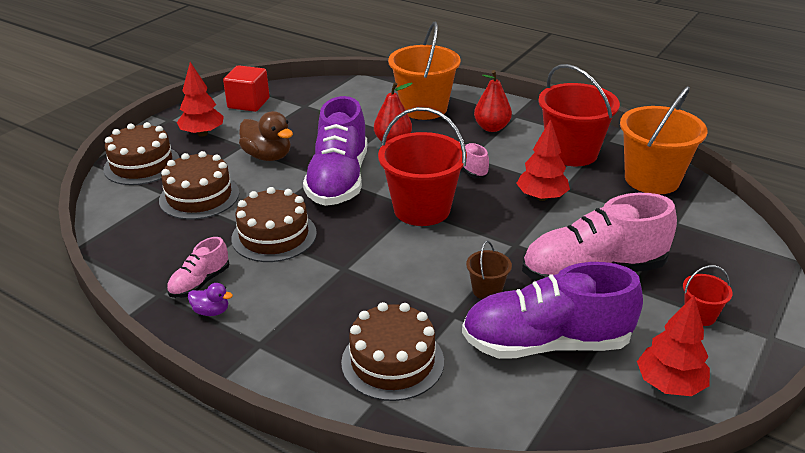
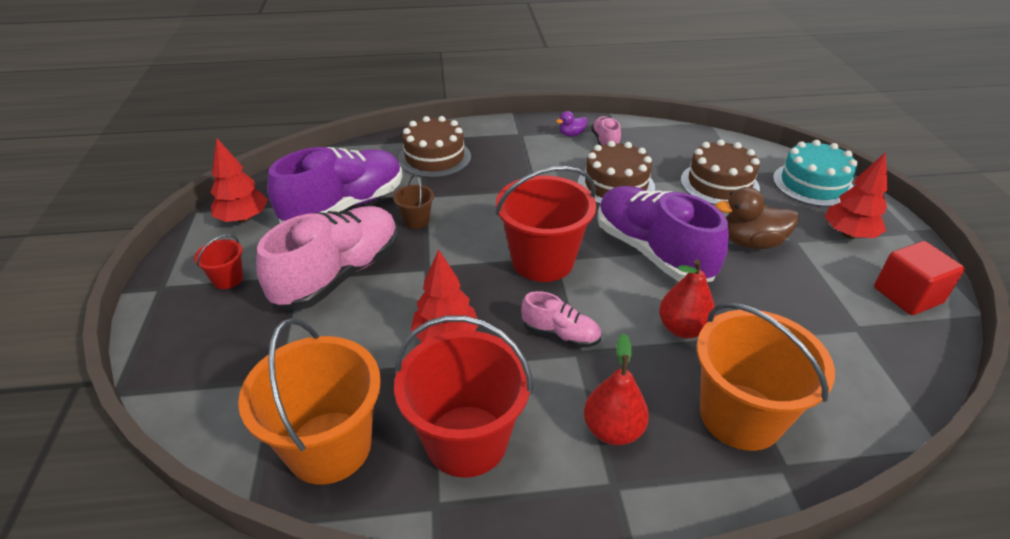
camera: 140 degrees right, 5 degrees up
(142, 165) = (813, 184): brown cake -> turquoise cake

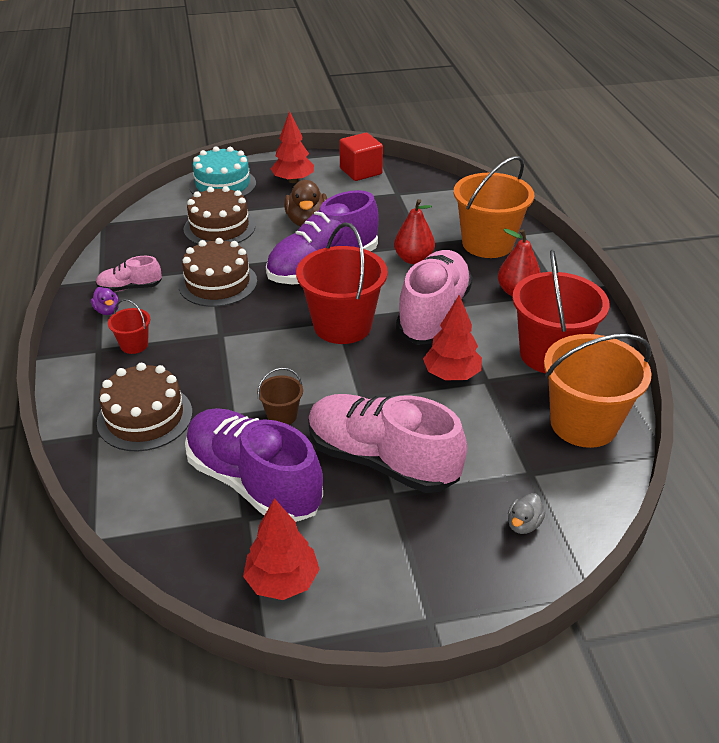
camera: 95 degrees left, 0 degrees up
(216, 361) = (523, 524): none -> grey duck
(228, 279) = (403, 556): red bucket -> red bucket (134, 345)
(560, 334) = (433, 314): pink shoe -> pink shoe, size x2.09

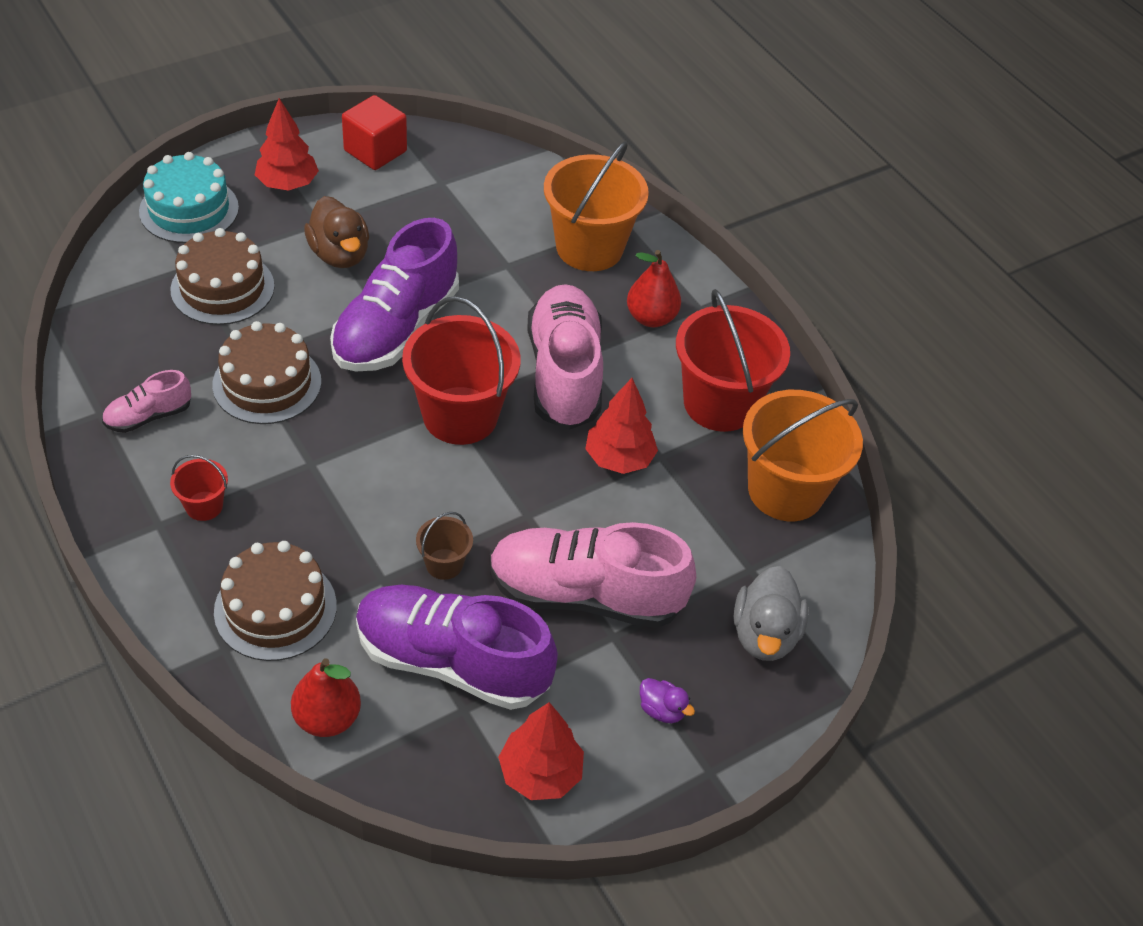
camera: 25 degrees left, 10 degrees up
(107, 311) = (137, 460): purple duck -> purple duck (662, 710)
(413, 259) = (506, 291): red pear -> red pear (327, 718)
(523, 524) = (764, 634): grey duck -> grey duck, size x1.90

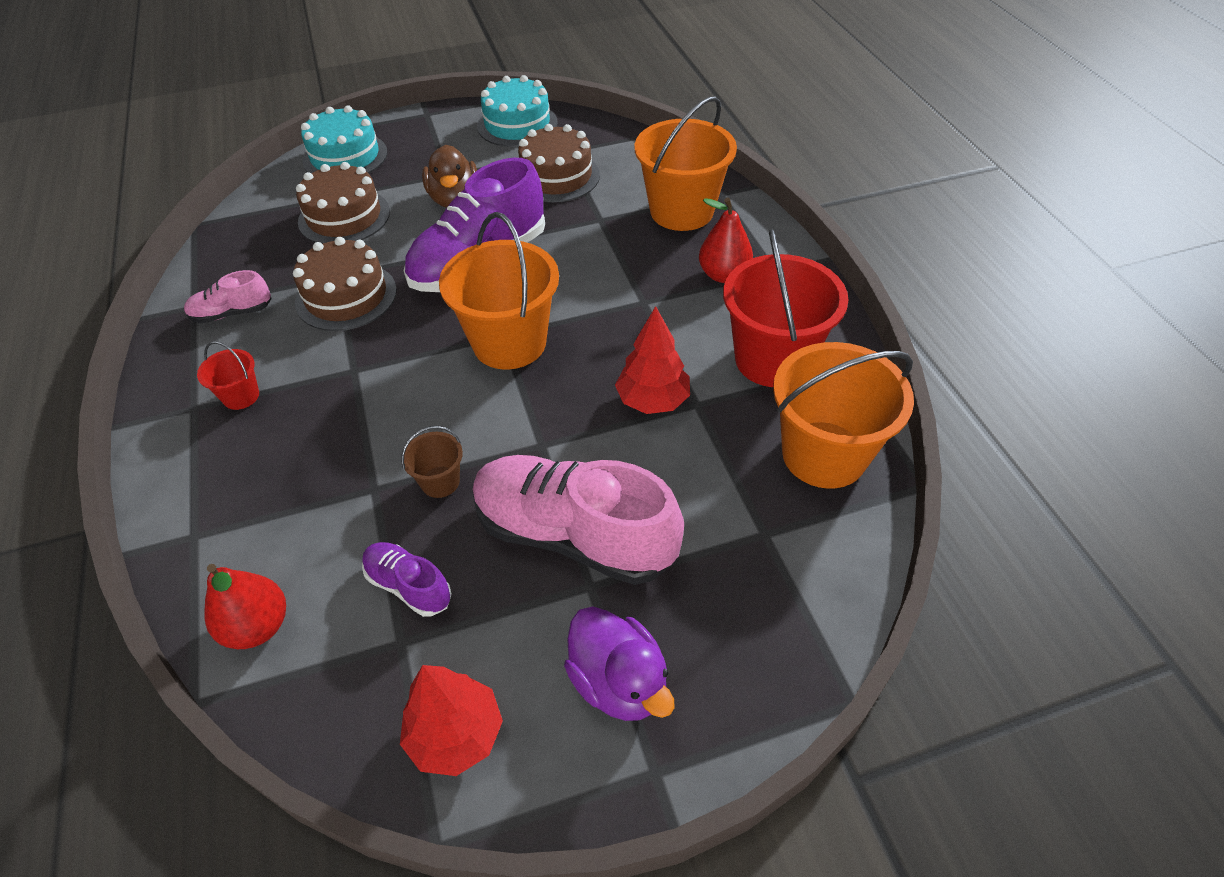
camera: 20 degrees right, 0 degrees up
(275, 608) = (259, 502): brown cake -> brown cake (556, 176)
(287, 184) = (434, 144): red tree -> none
(375, 151) = (517, 124): red cube -> turquoise cake
(452, 661) = (409, 586): purple shoe -> purple shoe, size x0.48
(460, 415) = (509, 343): red bucket -> orange bucket
(564, 374) = (623, 316): pink shoe -> none
(662, 710) = (619, 682): purple duck -> purple duck, size x1.90
(764, 634) = (763, 611): grey duck -> none

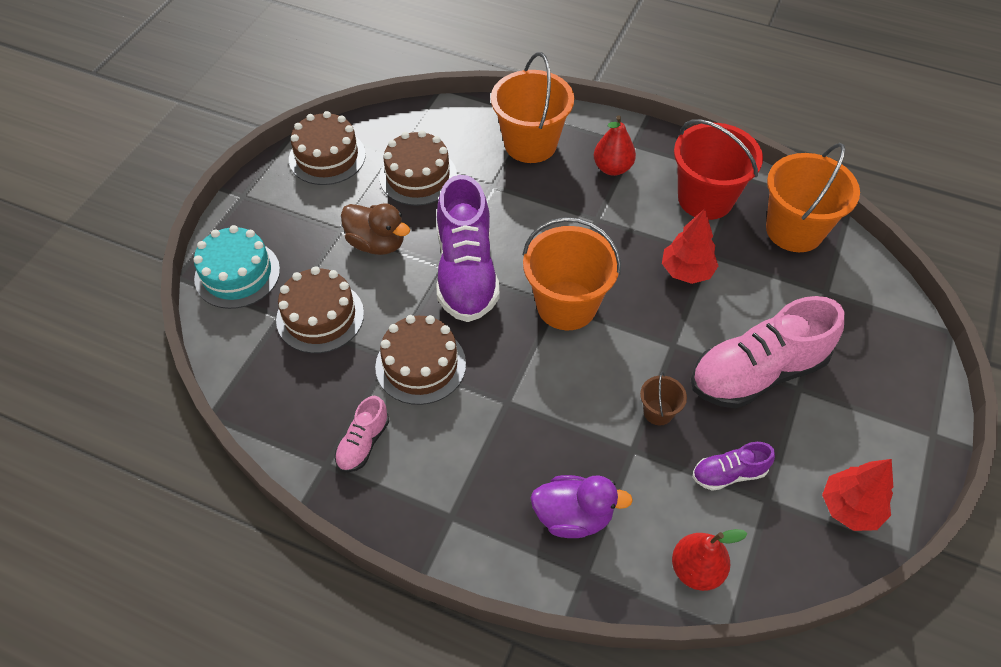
camera: 50 degrees left, 5 degrees up
(241, 396) = (468, 481): red bucket -> none
(517, 124) = (327, 157): turquoise cake -> brown cake
(619, 682) = (870, 415): purple duck -> purple duck (573, 516)

